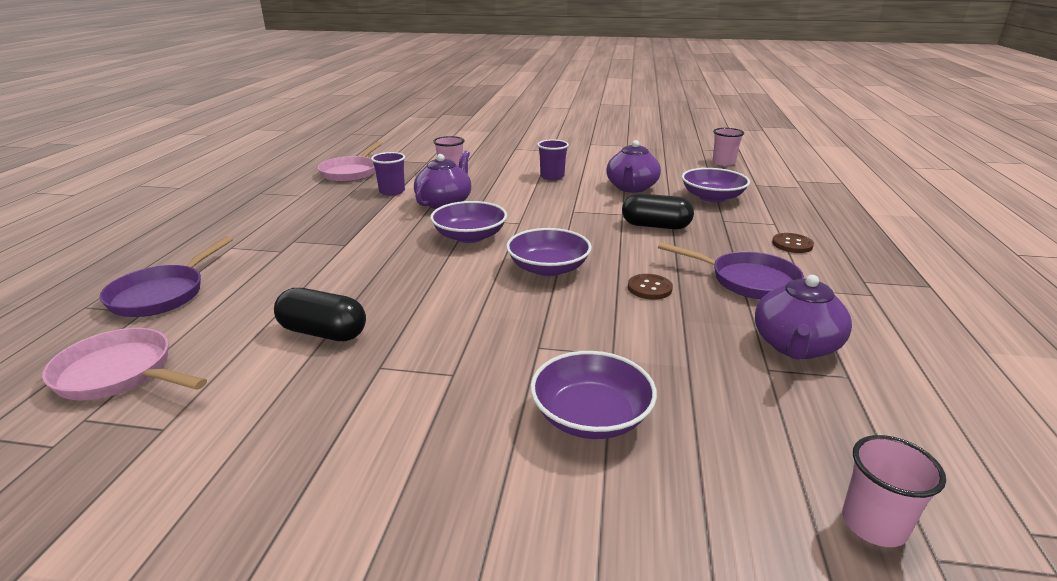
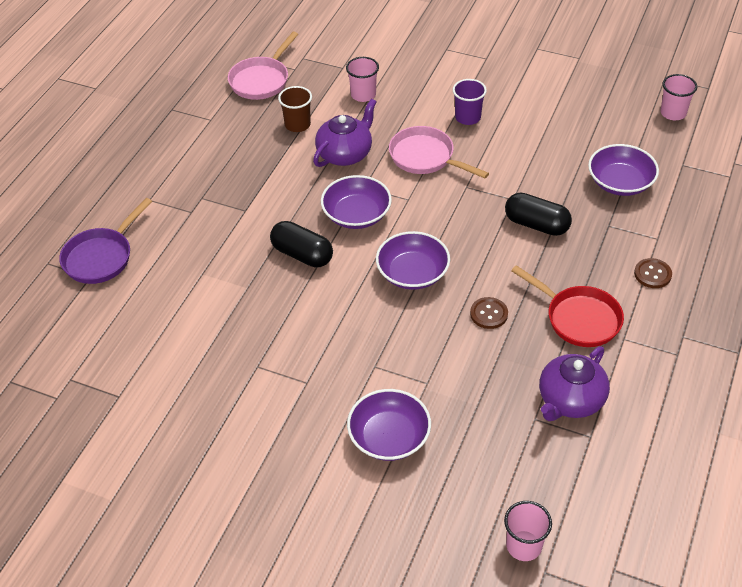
camera: 15 degrees right, 20 degrees up
(120, 374) = (85, 342): pink pan -> pink pan (425, 157)
(323, 332) = (220, 323): black capsule -> black capsule (302, 254)
(392, 191) = (297, 125): purple cup -> brown cup
(631, 188) = (543, 152): purple teapot -> none
(747, 281) = (579, 318): purple pan -> red pan

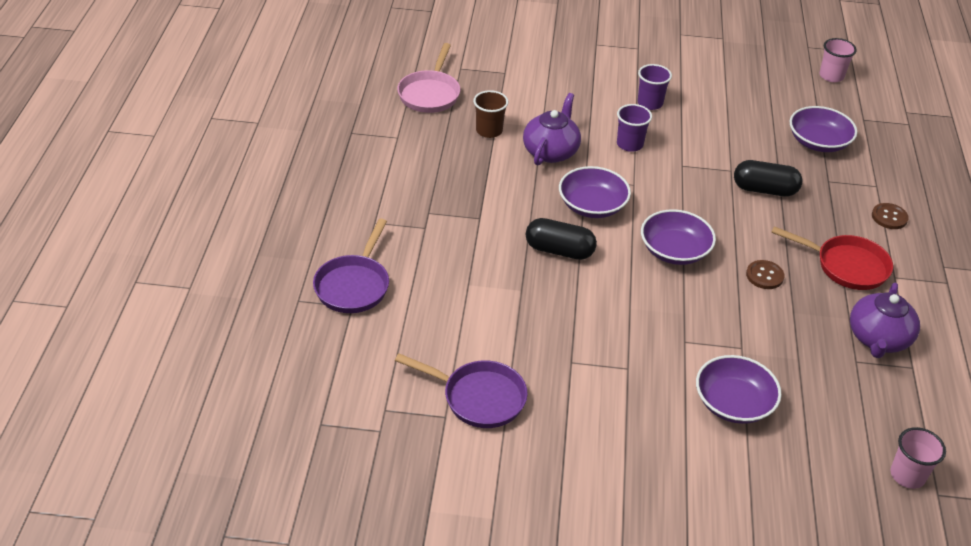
camera: 20 degrees left, 5 degrees down
(156, 384) = (479, 397): none -> purple pan
(363, 95) = (539, 95): pink cup -> none
(425, 157) = (629, 144): pink pan -> purple cup

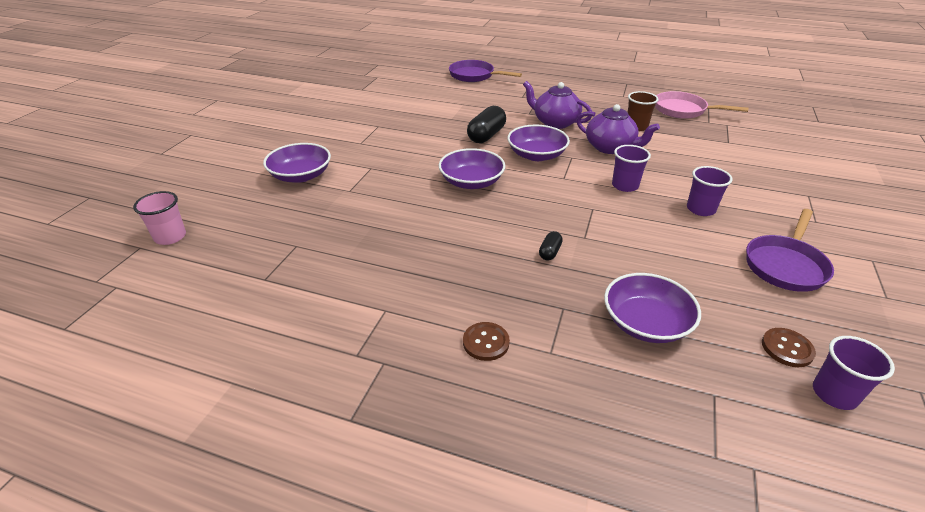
camera: 105 degrees right, 5 degrees down
(479, 397) = (368, 98): purple pan -> purple pan (785, 265)
(764, 190) = (550, 252): black capsule -> black capsule, size x0.51
(764, 276) = (423, 221): brown button -> brown button (787, 348)
(831, 76) = (834, 394): pink cup -> purple cup
(846, 266) = (416, 277): red pan -> none
(878, 339) = (311, 267): purple teapot -> purple teapot (555, 122)

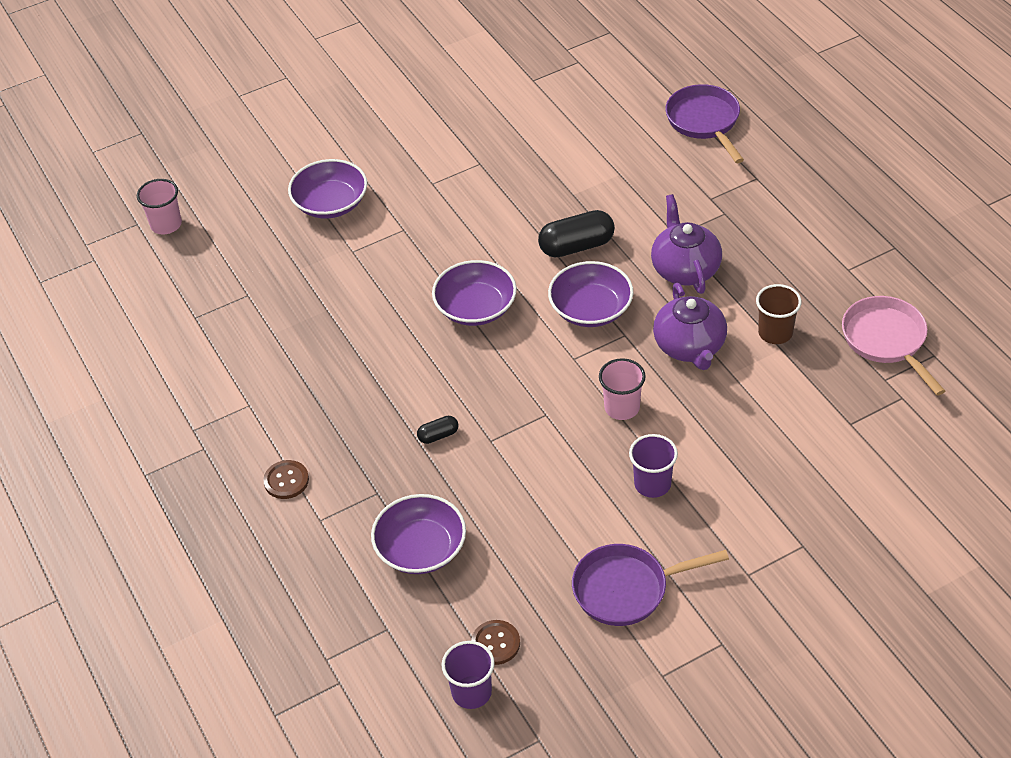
camera: 45 degrees right, 10 degrees up
(625, 185) = (622, 407): purple cup -> pink cup

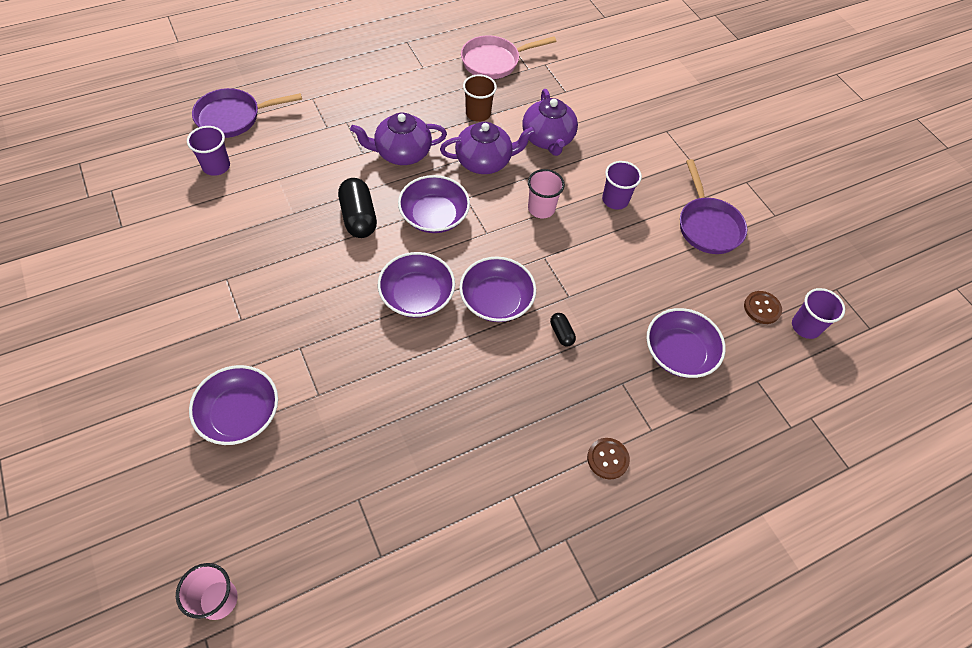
camera: 95 degrees left, 10 degrees up
(477, 375) = (496, 300): none -> purple bowl
(627, 125) = (216, 166): none -> purple cup
(748, 408) = (548, 139): none -> purple teapot

